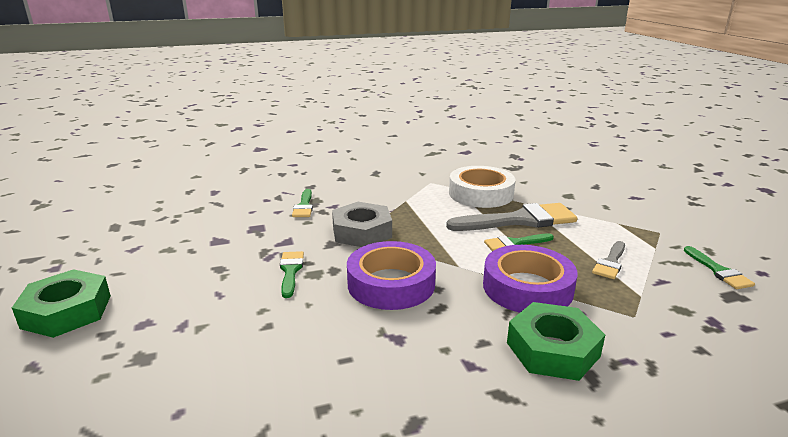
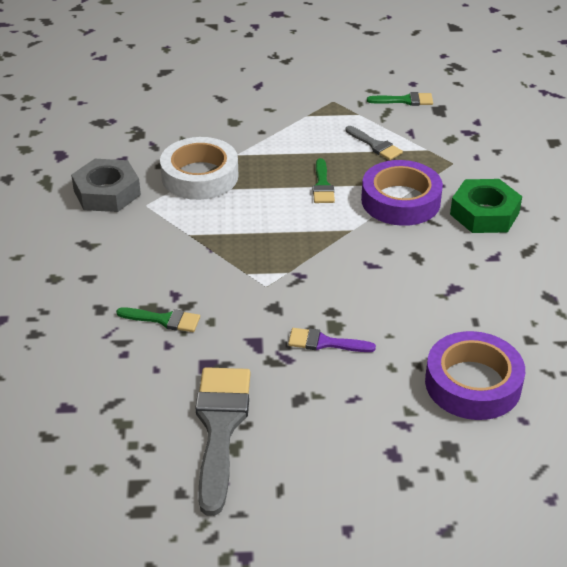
camera: 75 degrees left, 15 degrees up
(67, 311) = (354, 521): green nut -> none
(290, 271) = (324, 342): green brush -> purple brush
(362, 232) = (257, 280): grey nut -> grey nut (107, 193)
(391, 283) = (370, 277): purple tape -> purple tape (473, 383)
(520, 220) = (276, 169): grey brush -> grey brush (220, 427)

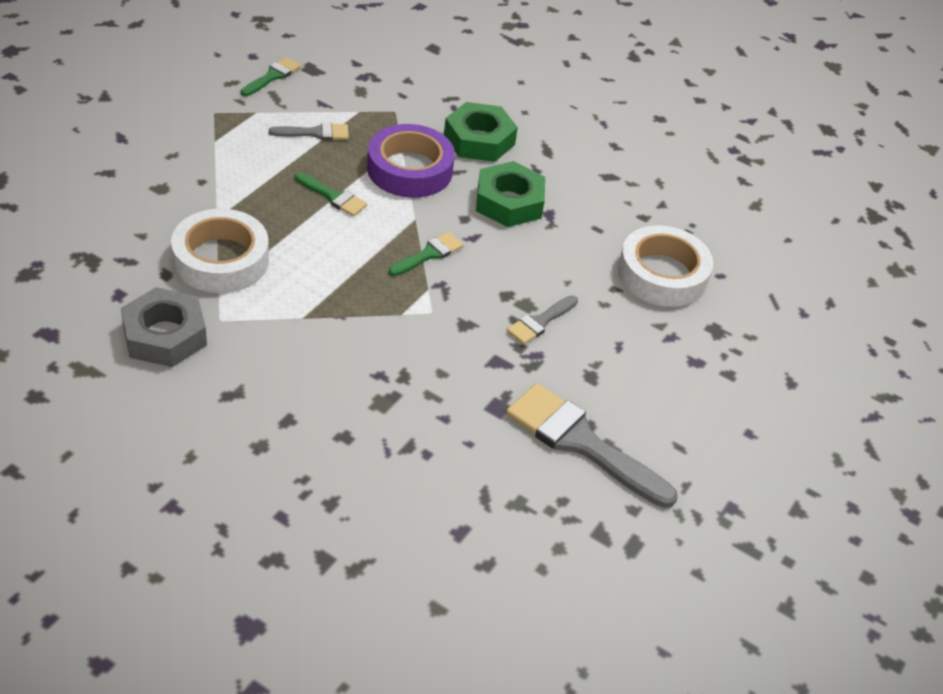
camera: 60 degrees left, 5 degrees up
(164, 320) = (408, 401): green brush -> green brush (429, 254)
(324, 342) = (540, 322): purple brush -> grey brush
(436, 262) = (509, 202): none -> green nut
(473, 383) = (662, 274): purple tape -> white tape

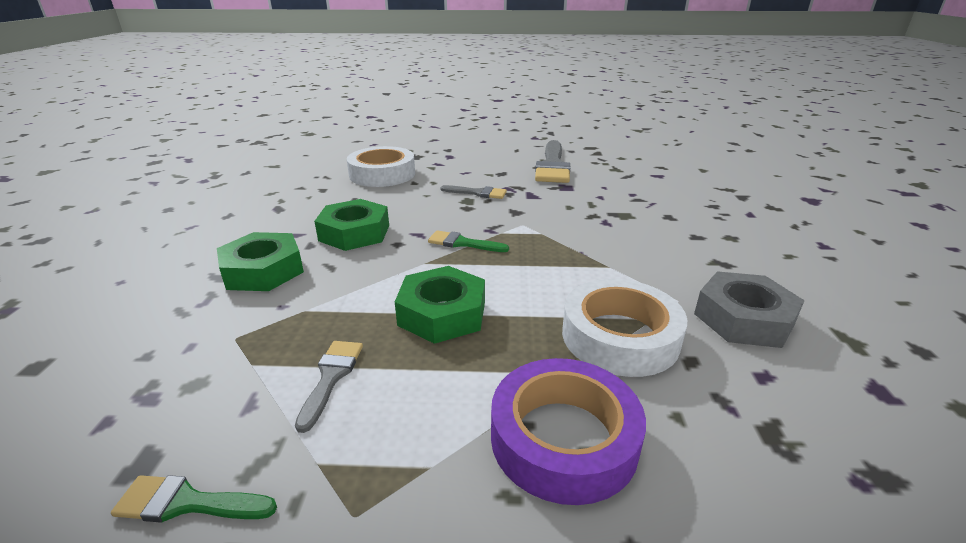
camera: 115 degrees left, 15 degrees down
(315, 133) = (331, 377): grey brush -> grey brush turned 45 degrees clockwise
(333, 197) = (442, 313): green brush -> green nut
(410, 169) = (350, 289): purple tape -> purple tape (563, 438)

